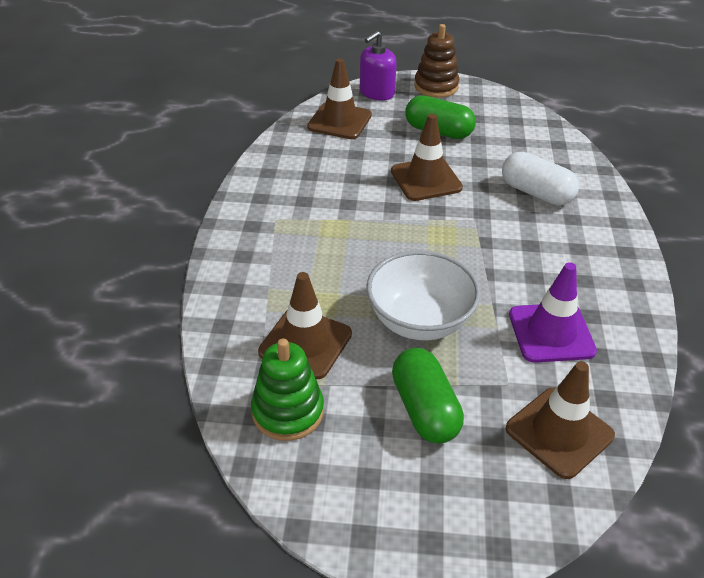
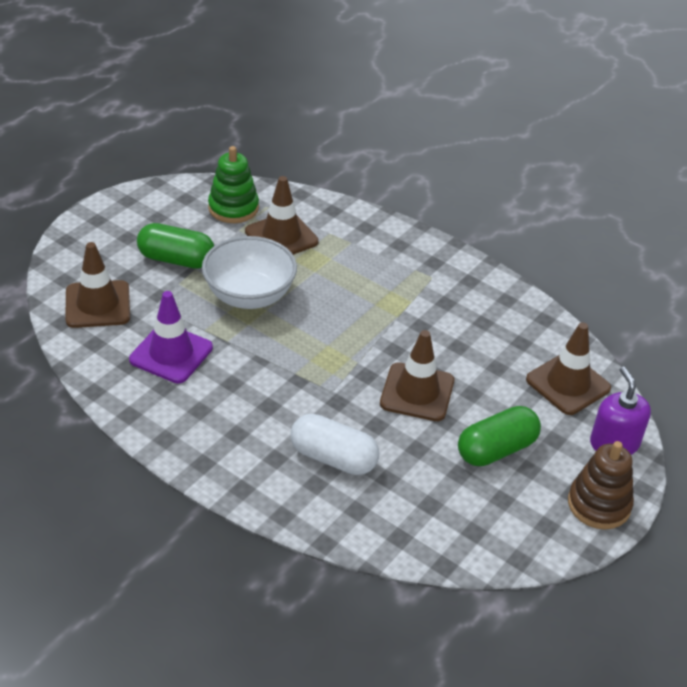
camera: 120 degrees right, 0 degrees up
(536, 193) = (333, 458): white capsule -> white capsule turned 45 degrees clockwise

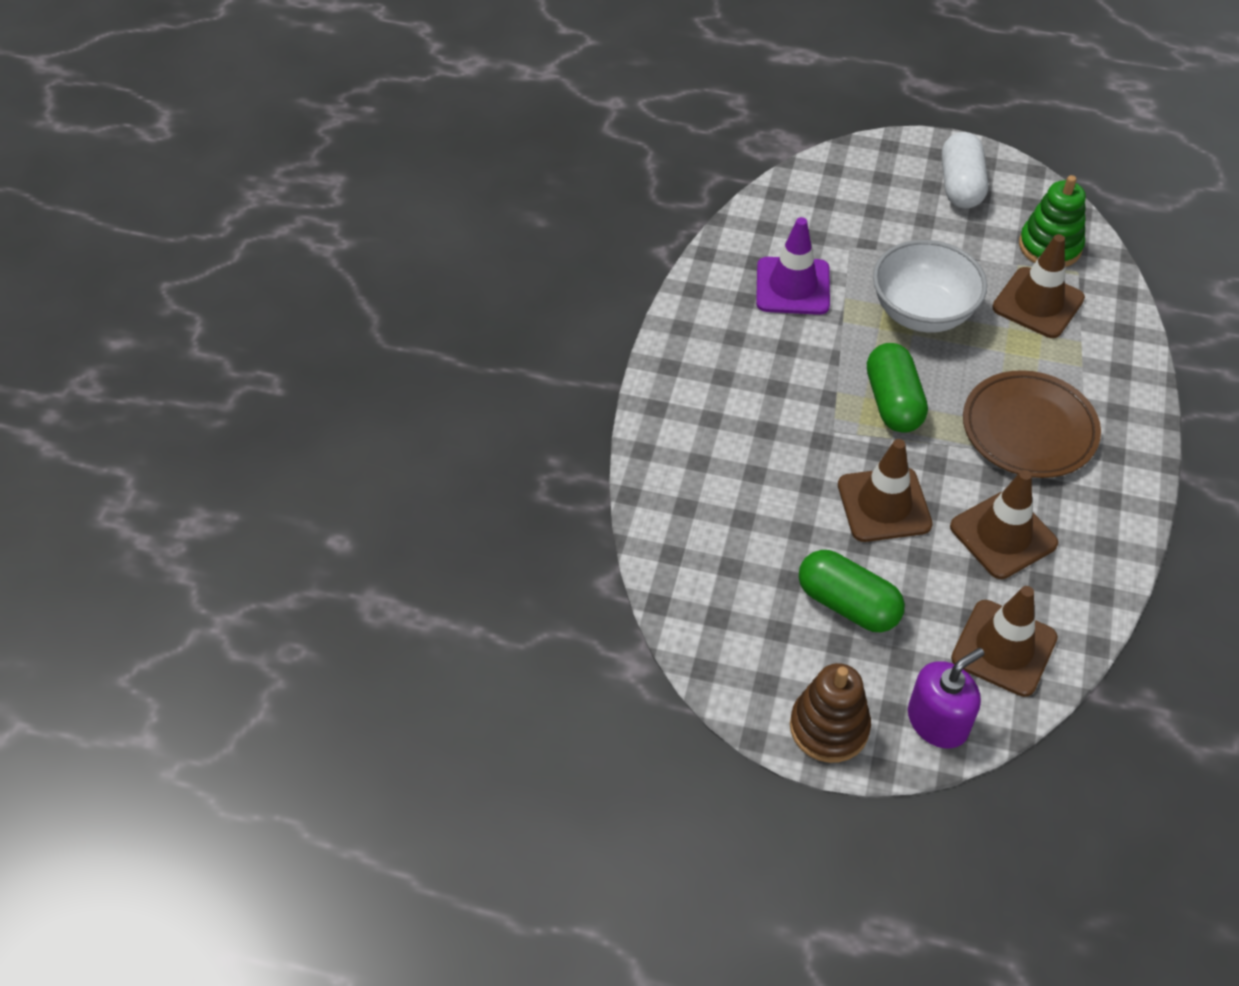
camera: 70 degrees right, 10 degrees up
(98, 304) = (818, 207): brown traffic cone -> brown traffic cone (1003, 535)
(176, 259) = (929, 235): green capsule -> green capsule (893, 402)
(333, 458) = (741, 464): white capsule -> white capsule (960, 185)
(391, 291) = (1029, 429): none -> brown plate

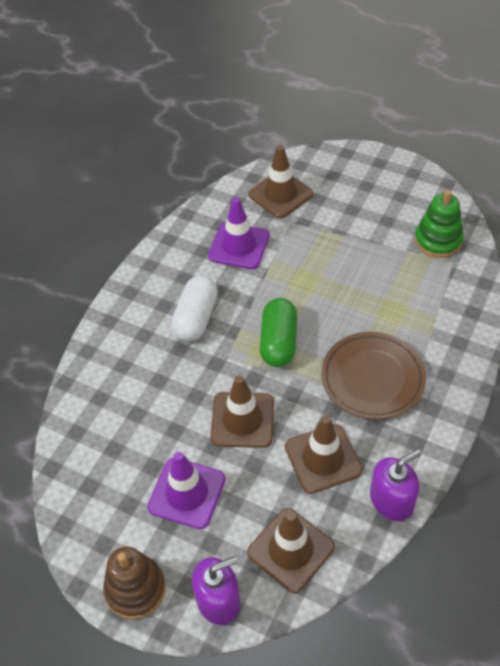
camera: 15 degrees right, 0 degrees up
(848, 604) = (187, 493): green capsule -> purple traffic cone
(922, 312) = (325, 278): white bowl -> none
(960, 185) = (387, 187): white capsule -> white capsule (196, 318)
(1038, 303) = (414, 282): brown traffic cone -> brown traffic cone (280, 194)
(1105, 570) = (391, 500): none -> purple soap dispenser

